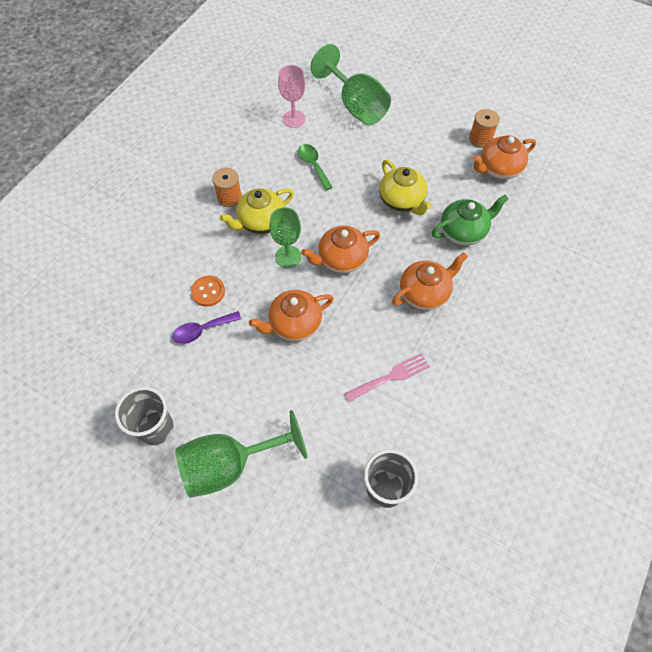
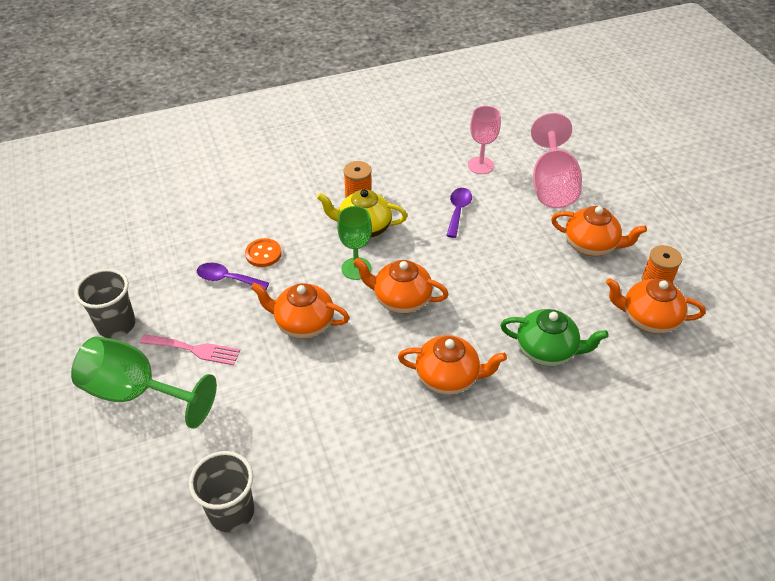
camera: 40 degrees right, 15 degrees down
(313, 165) = (458, 211): green spoon -> purple spoon
(356, 106) = (552, 185): green goblet -> pink goblet
(391, 376) = (339, 424): pink fork -> pink fork (194, 349)
(402, 201) = (512, 287): yellow teapot -> none
(421, 138) = (591, 245): none -> orange teapot

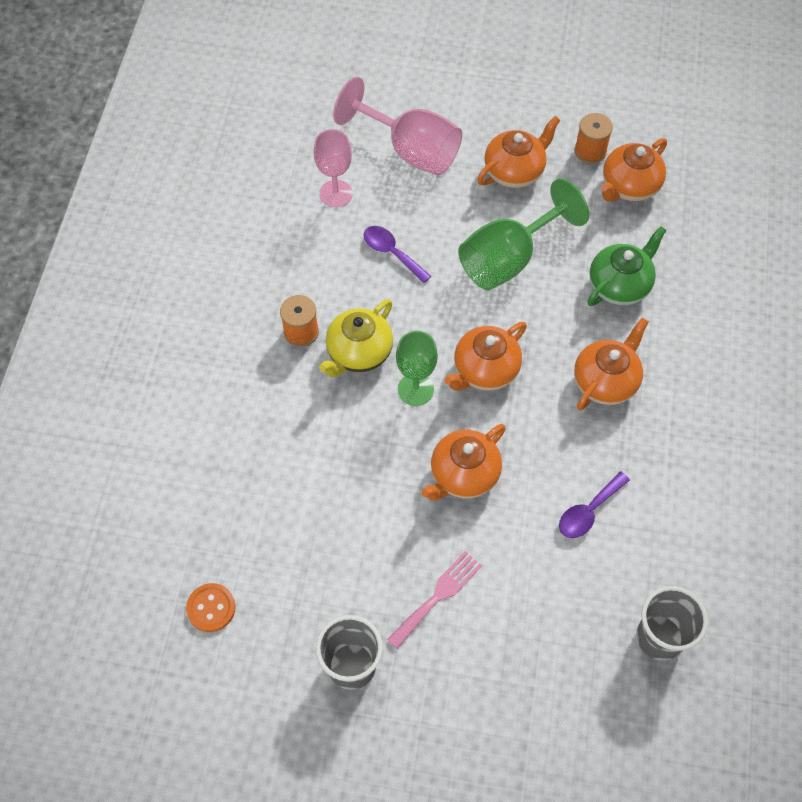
camera: 60 degrees left, 15 degrees up
(136, 392) = (465, 676): green goblet -> green goblet (508, 259)
(227, 279) = (350, 522): purple spoon -> purple spoon (588, 511)
(263, 254) = (334, 469): orange button -> orange button (211, 608)

